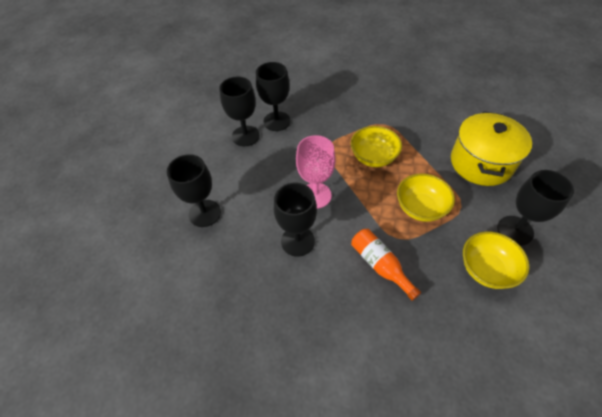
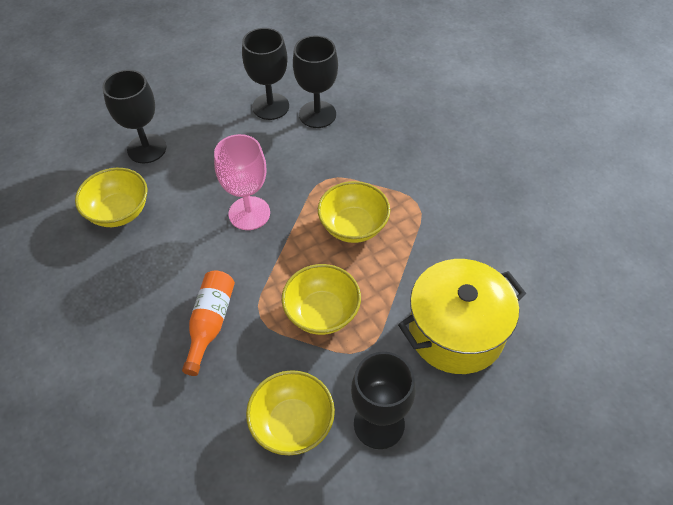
camera: 45 degrees right, 0 degrees up
(241, 260) = (119, 212): none -> yellow bowl
(297, 241) = (179, 238): black goblet -> none

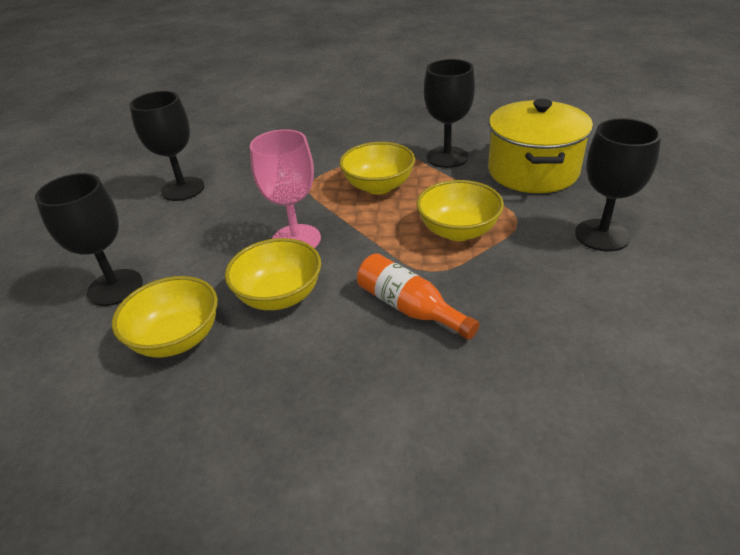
camera: 55 degrees left, 15 degrees down
(292, 423) = (574, 286): yellow bowl -> yellow bowl (279, 296)
(317, 114) = (230, 167): black goblet -> black goblet (447, 157)

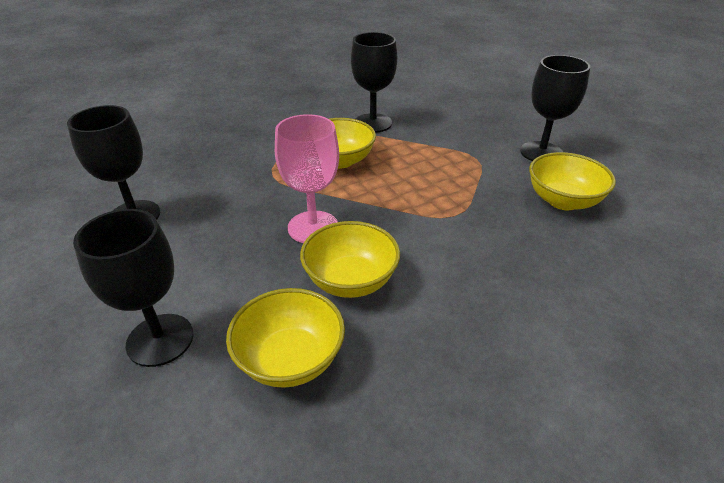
camera: 35 degrees left, 0 degrees up
(409, 308) = (469, 249): orange bottle -> none
(458, 231) = (442, 178): yellow bowl -> yellow bowl (563, 201)
(533, 171) = (449, 119): yellow pot -> none

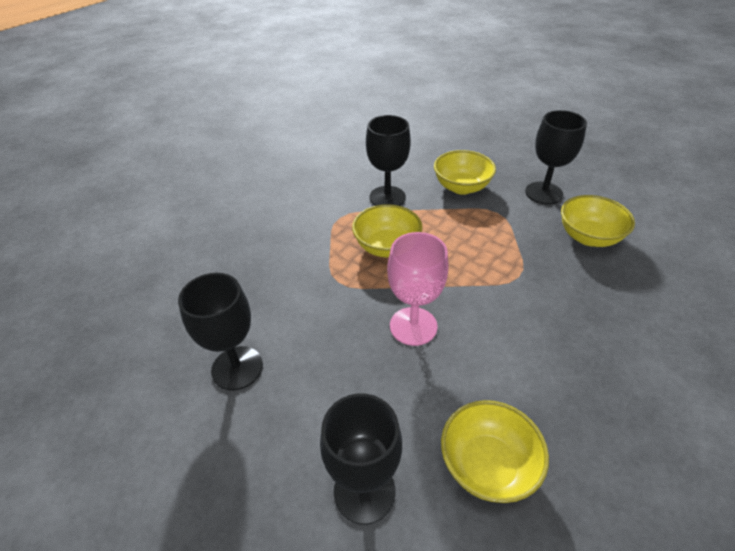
camera: 20 degrees left, 5 degrees up
(350, 281) = (482, 370): yellow bowl -> yellow bowl (461, 187)

